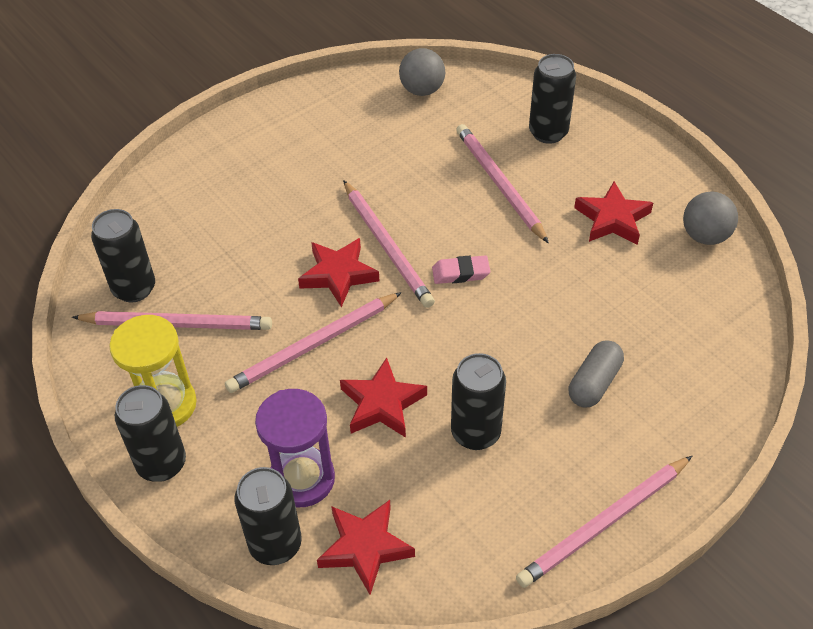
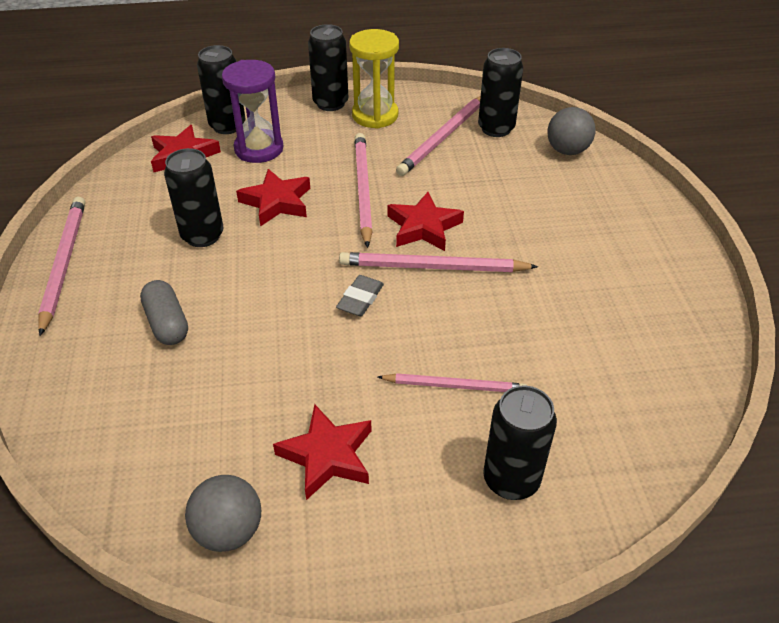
camera: 120 degrees right, 5 degrees down
(422, 90) = (664, 396): grey ball -> grey ball (567, 150)
(460, 273) = (360, 299): pink eraser -> grey eraser
(499, 184) = (454, 385): pink pencil -> pink pencil, size x0.66

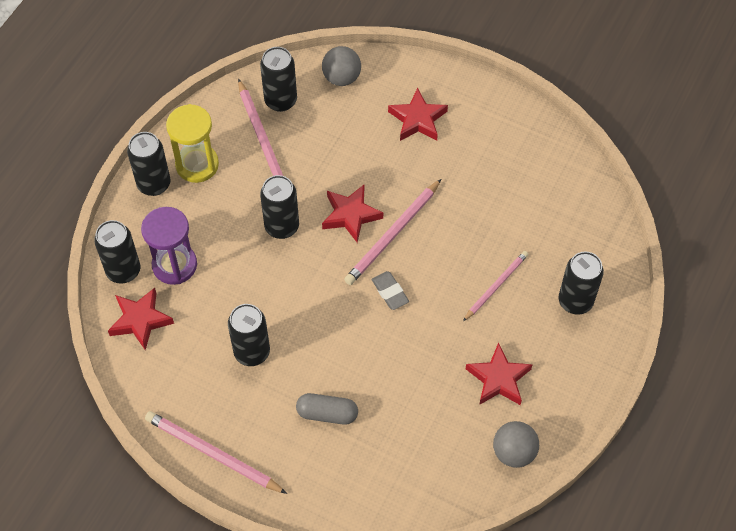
camera: 55 degrees left, 15 degrees up
(277, 202) = (251, 287): red star -> red star (418, 119)
(363, 190) = (282, 227): pink pencil -> black can

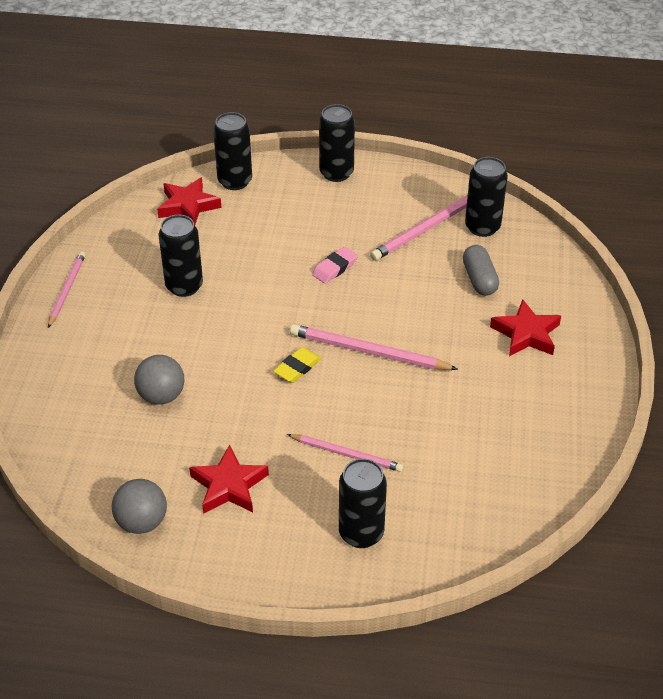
camera: 70 degrees right, 15 degrees down
(174, 265) = (256, 210): purple hourglass -> none
(197, 165) = (373, 193): yellow hourglass -> none
(213, 454) = (66, 290): pink pencil -> pink pencil, size x0.66
(282, 227) = (334, 268): black can -> pink eraser
(327, 413) = (136, 357): grey capsule -> grey capsule (479, 279)
(341, 78) = (540, 262): grey ball -> grey ball (161, 396)
(350, 215) = (375, 313): red star -> none
(390, 292) = (297, 368): grey eraser -> yellow eraser

